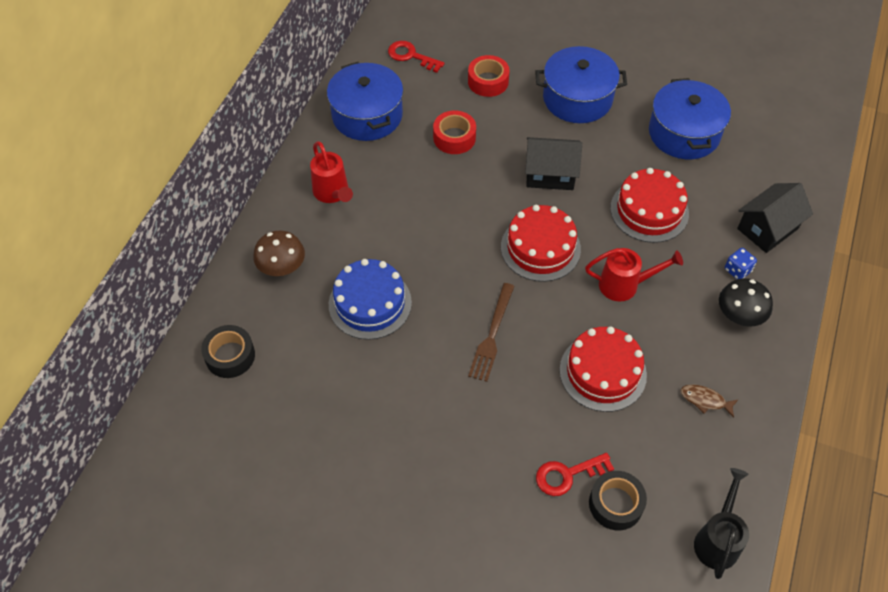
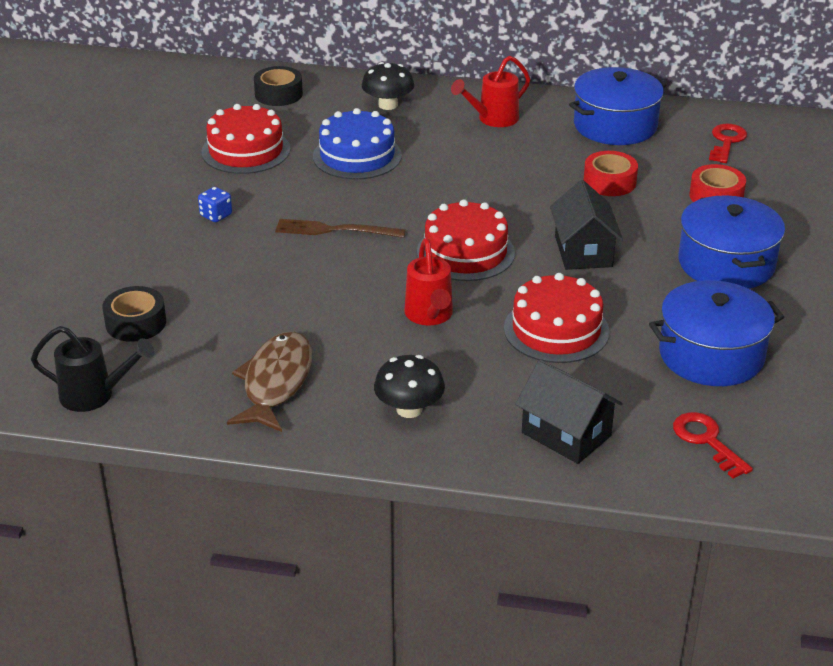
camera: 80 degrees right, 20 degrees down
(282, 267) = (388, 105): brown mushroom -> black mushroom
(567, 475) = (168, 290): red key -> red key (706, 441)
(603, 372) = (301, 306): red cake -> red cake (246, 150)
(705, 400) = (275, 383): brown fish -> brown fish, size x2.09
(737, 270) = (482, 407): blue dice -> blue dice (216, 215)

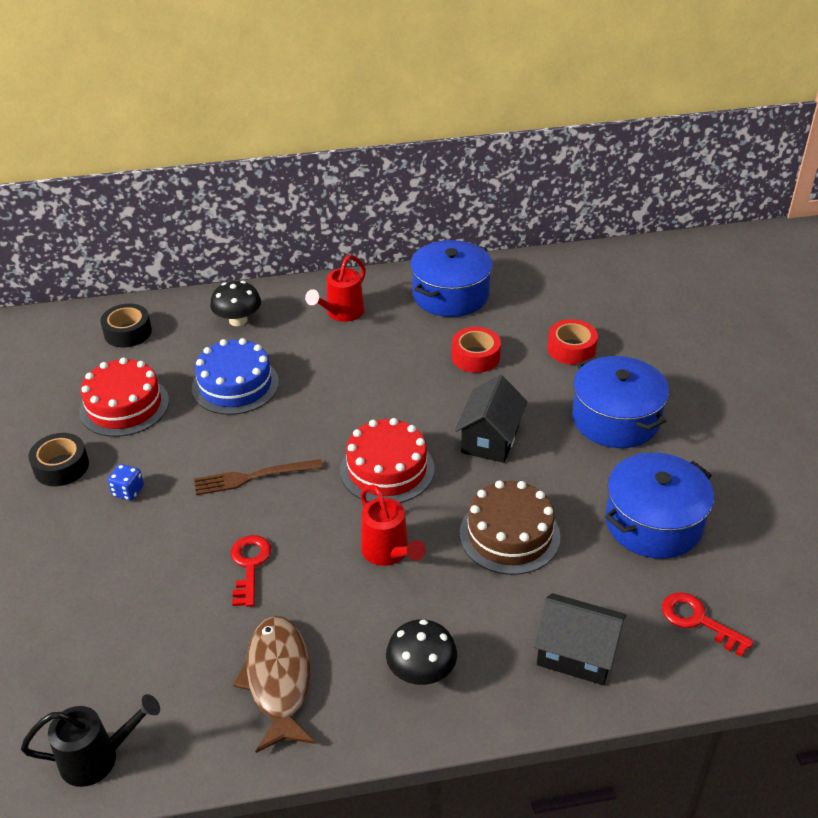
camera: 20 degrees left, 5 degrees up
(136, 323) = (102, 649): black tape -> black tape (61, 466)
(556, 330) = (509, 535): red cake -> brown cake
(583, 251) = (490, 439): black house -> black house turned 45 degrees clockwise
(726, 141) = (551, 289): red key -> red key (249, 565)

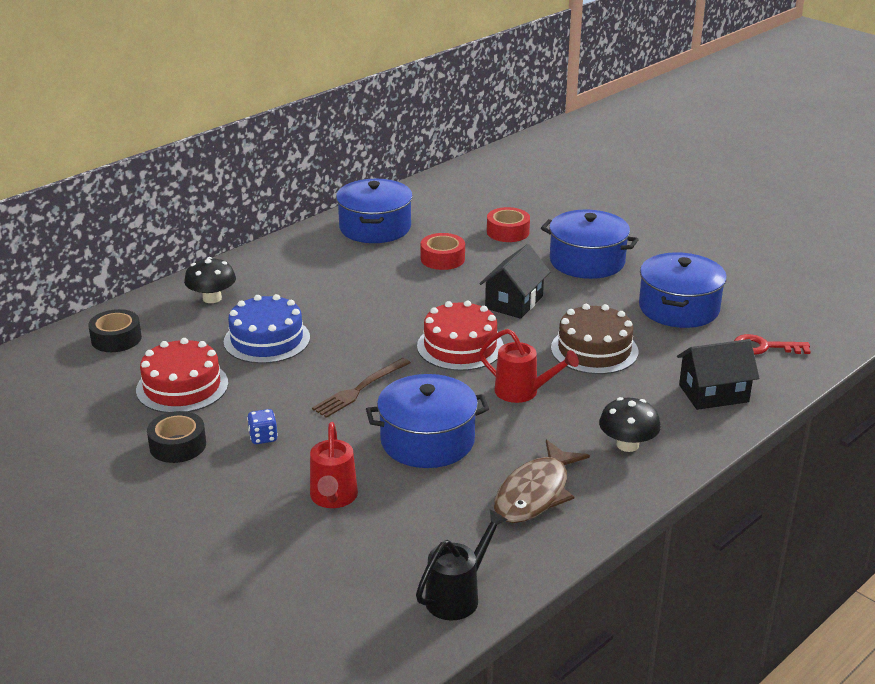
camera: 35 degrees left, 10 degrees down
(249, 565) = (427, 440): red key -> blue pot
(278, 680) = (535, 493): brown fish -> brown fish turned 105 degrees counterclockwise
(341, 313) = (299, 266): red watering can -> red watering can (333, 498)
(490, 439) = (514, 302): black house -> black house turned 45 degrees clockwise

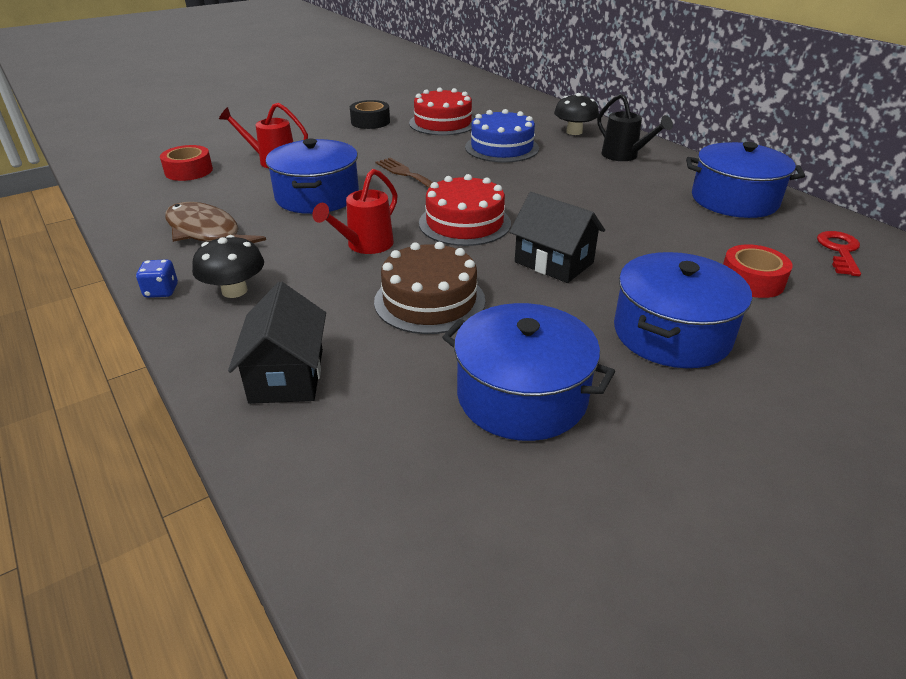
camera: 100 degrees right, 5 degrees up
(116, 339) = (516, 106): black tape -> none
(263, 437) = (362, 143): blue dice -> blue dice (161, 291)
(442, 259) = (662, 230): red tape -> red tape (189, 171)
(458, 596) = (125, 192): black watering can -> black watering can (624, 156)
(764, 347) = (378, 465): red key -> red key (839, 251)

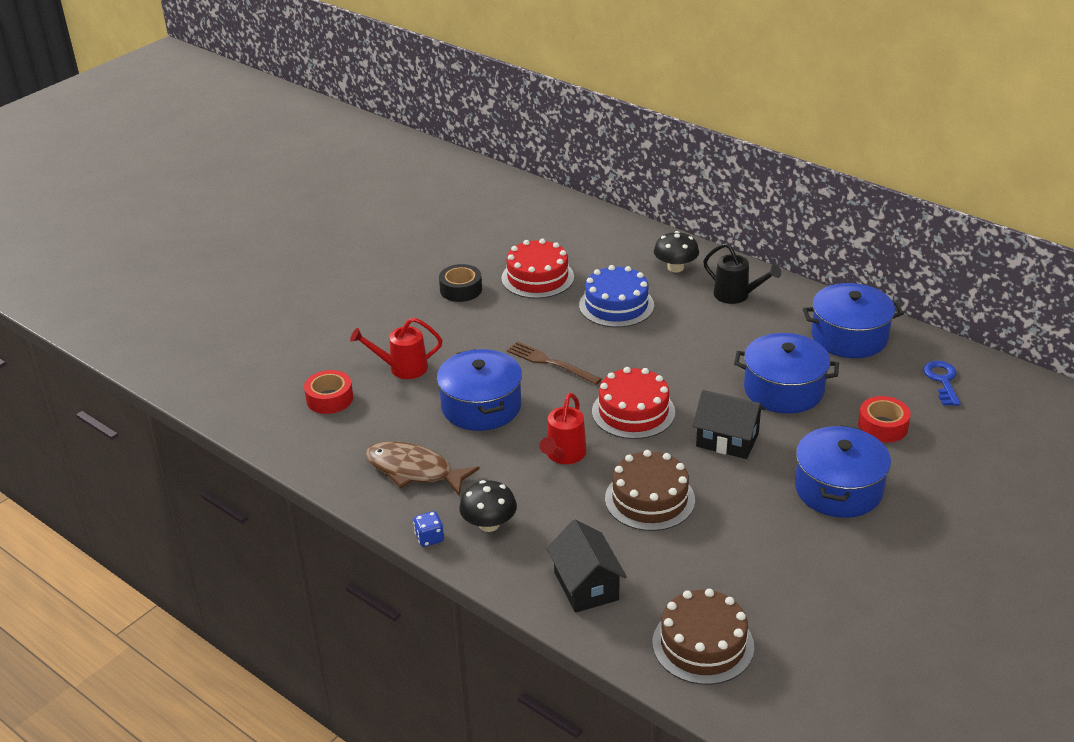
camera: 15 degrees left, 0 degrees up
(385, 487) = (703, 644): none -> brown cake
(522, 395) = (756, 563): blue pot -> blue pot (783, 389)
(839, 251) = (942, 380): red key -> blue key

